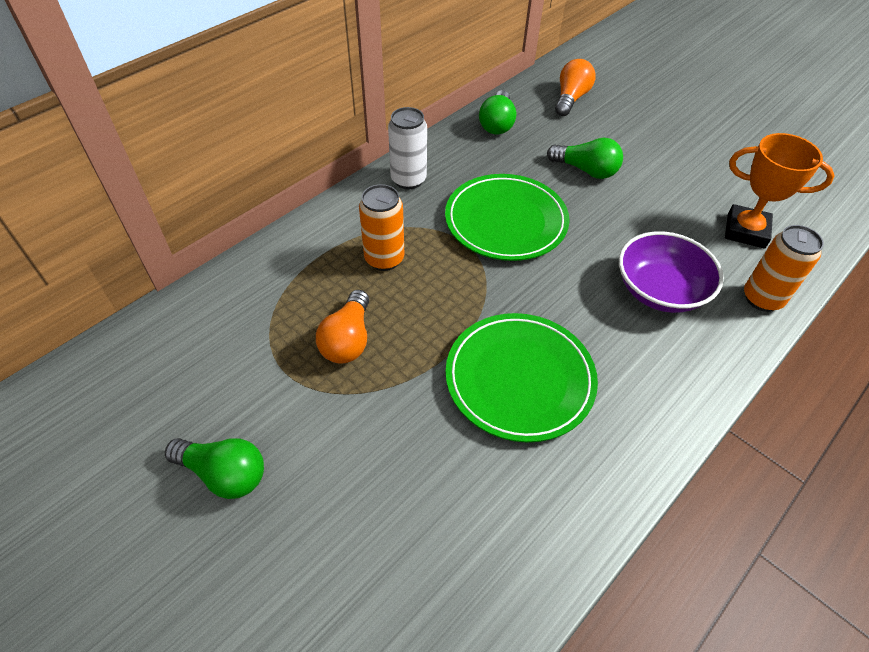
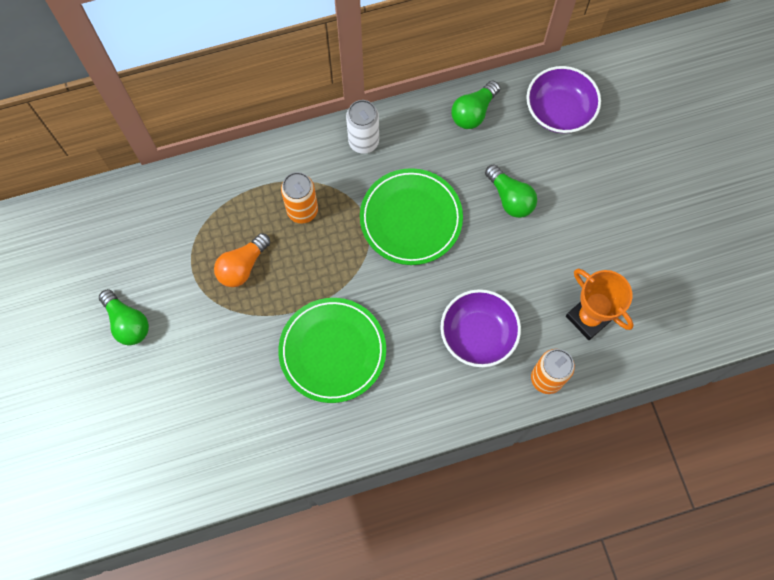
camera: 30 degrees right, 20 degrees up
(570, 98) = (559, 111): orange light bulb -> purple bowl

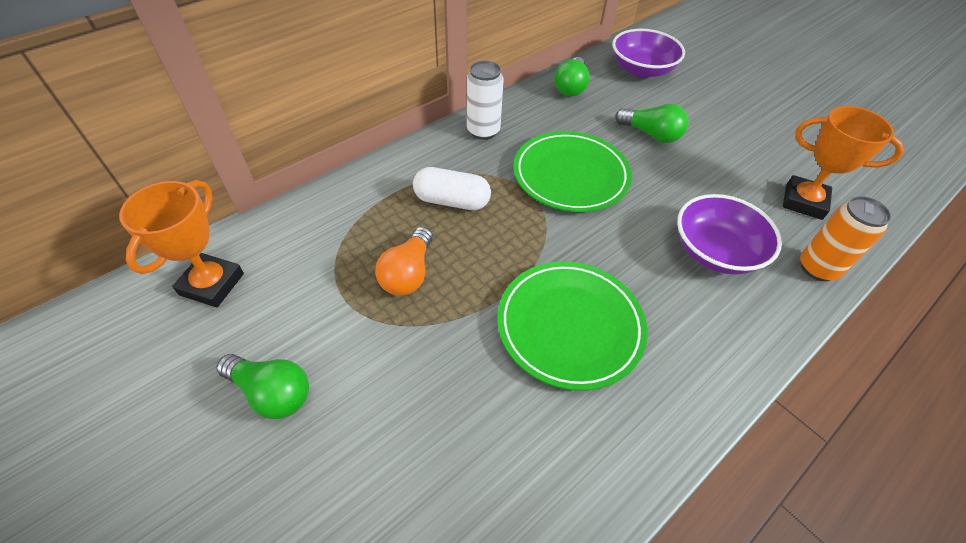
camera: 25 degrees left, 20 degrees down
(110, 225) = (212, 284): none -> orange trophy
(302, 210) = (452, 201): orange can -> white capsule

